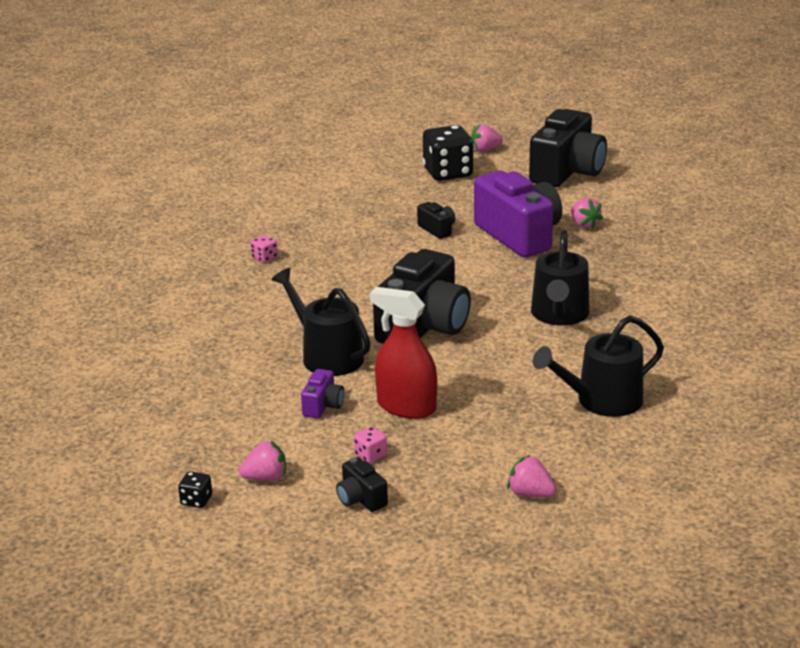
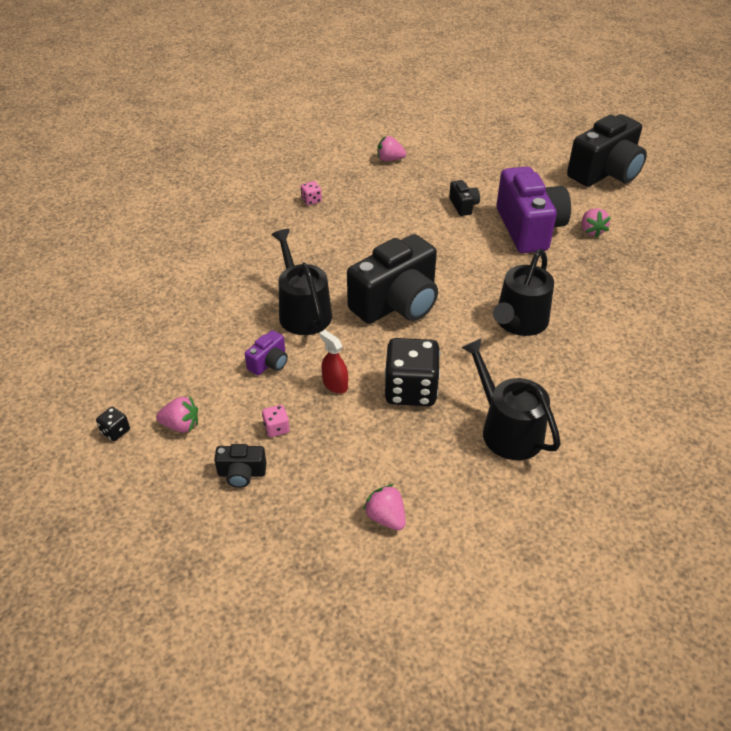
camera: 20 degrees right, 15 degrees up
(361, 499) = (241, 473): black camera -> black camera turned 75 degrees counterclockwise
(406, 407) = (335, 384): red spray bottle -> red spray bottle, size x0.55
(448, 173) = (503, 151): black dice -> black dice (411, 390)
(485, 150) = (546, 135): pink strawberry -> pink strawberry (390, 159)
(602, 400) = (507, 429): black watering can -> black watering can turned 60 degrees clockwise

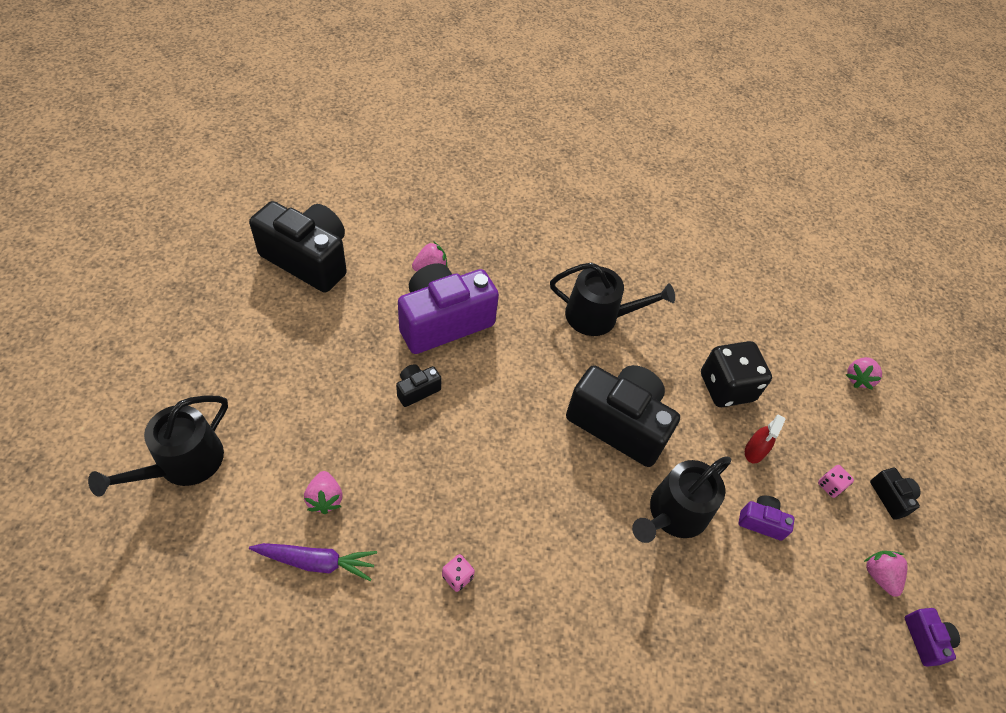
camera: 115 degrees left, 10 degrees up
(115, 431) = (925, 640): black dice -> purple camera
(349, 152) = (316, 562): none -> purple carrot
(507, 429) = (730, 312): black watering can -> black watering can (183, 463)

